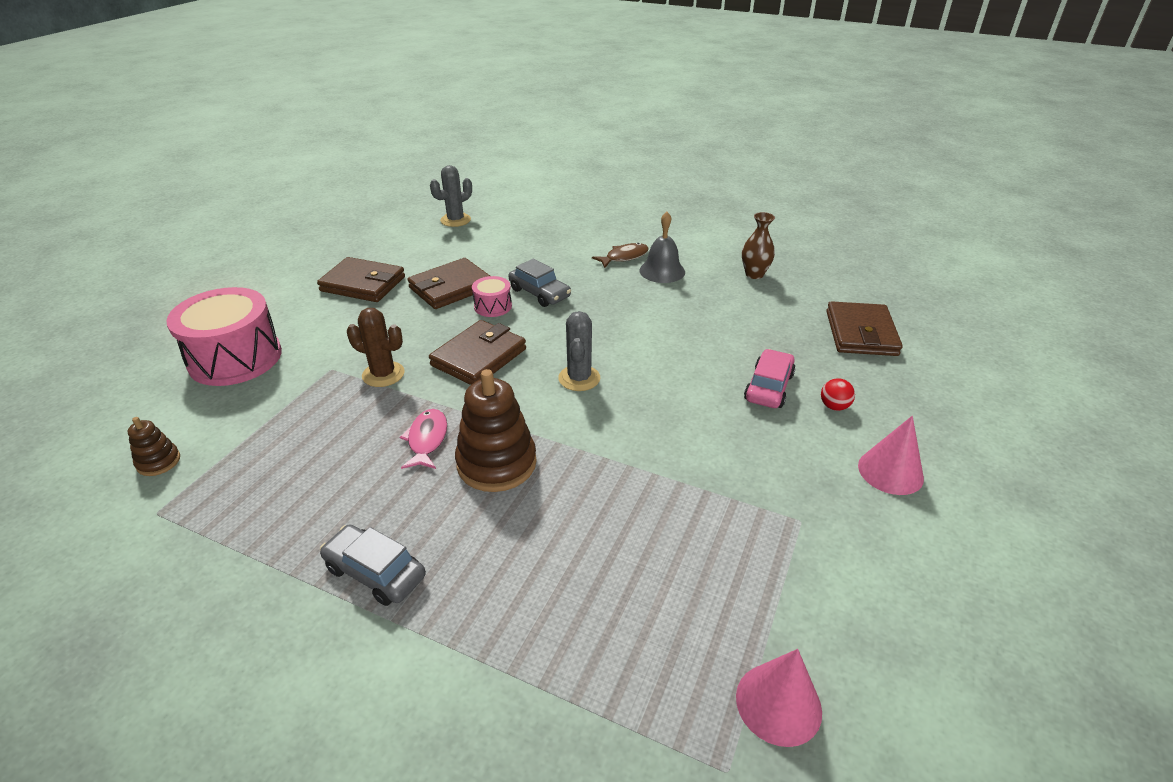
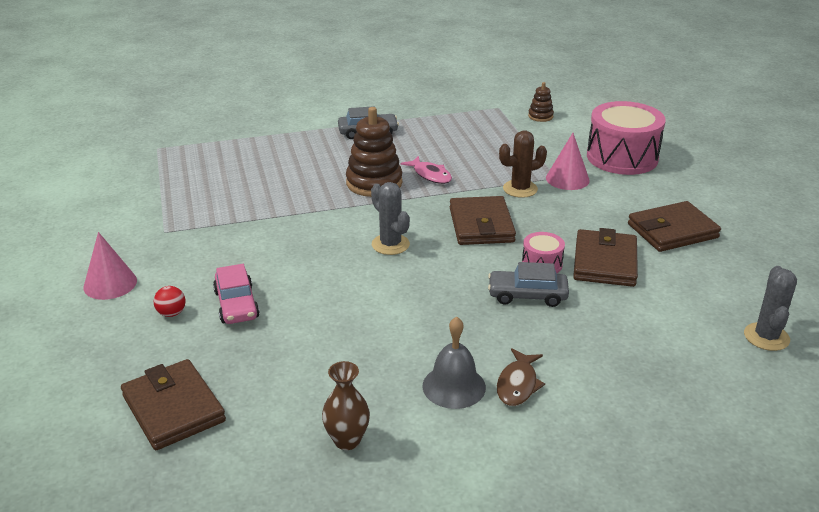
camera: 140 degrees right, 5 degrees down
(778, 703) = (144, 169): pink cone -> pink cone (567, 179)

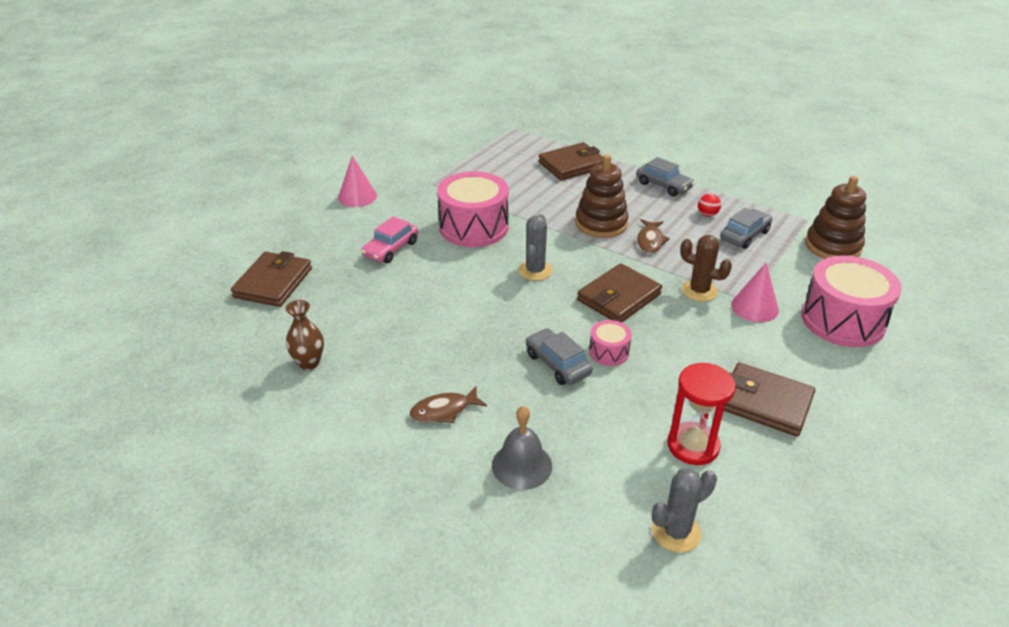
camera: 50 degrees right, 5 degrees up
(171, 313) = (355, 232): red ball -> red ball (707, 214)
(278, 243) = (473, 227): none -> pink drum
(430, 175) = (650, 241): pink fish -> brown fish
(454, 386) = (409, 381): grey bell -> grey bell (522, 465)
(481, 137) = (744, 235): none -> grey car
(540, 116) = (832, 246): brown stacking toy -> brown stacking toy, size x1.97
(605, 262) = (658, 384): brown wallet -> brown wallet (572, 165)
(686, 283) = (693, 446): none -> red hourglass

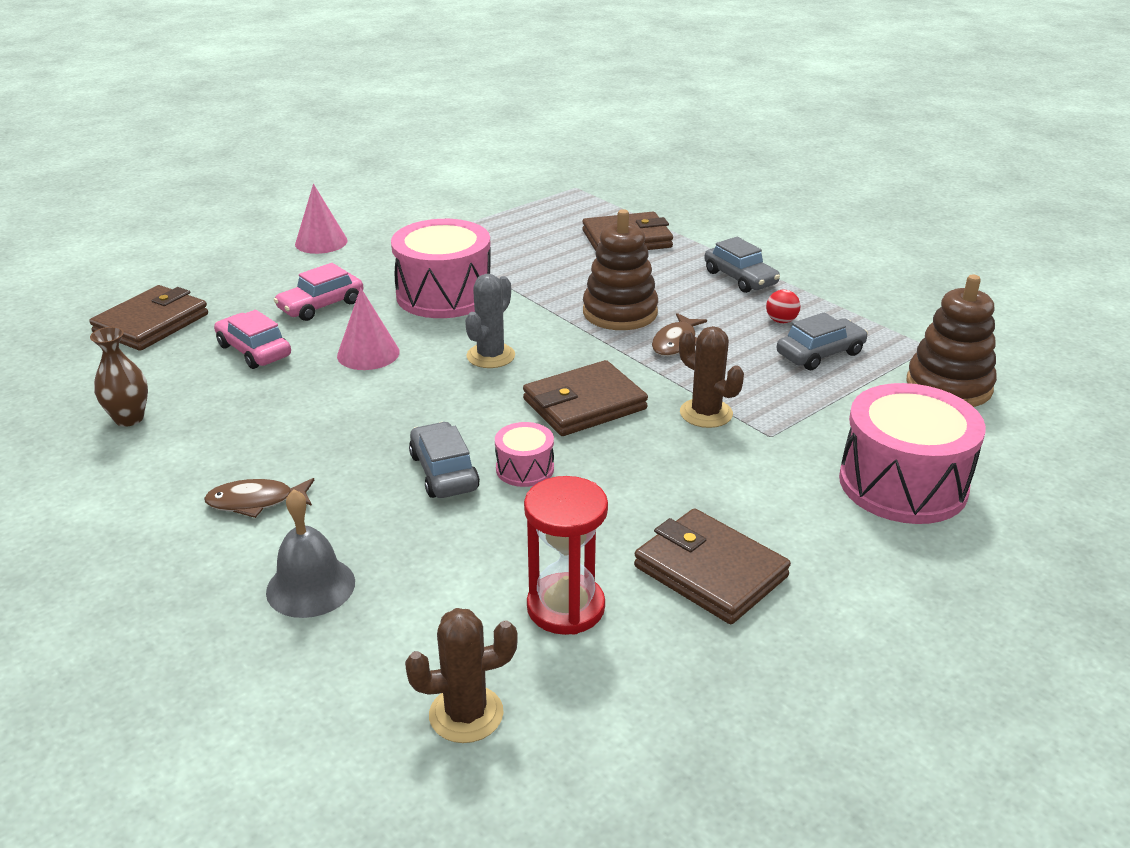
camera: 15 degrees right, 5 degrees down
(365, 293) = (254, 351): none -> pink car
(676, 532) = (466, 714): grey cactus -> brown cactus
(754, 307) = (776, 446): pink cone -> pink cone (368, 354)

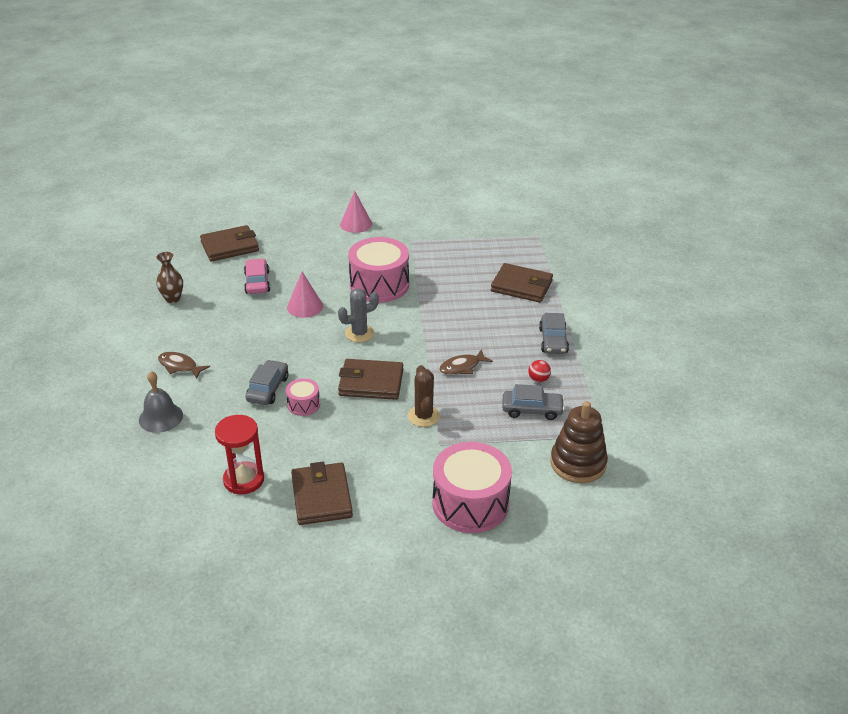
camera: 35 degrees right, 5 degrees up
(321, 305) = (313, 267): pink car -> none
(466, 714) = (158, 502): brown cactus -> none
(620, 312) = (456, 335): brown stacking toy -> none

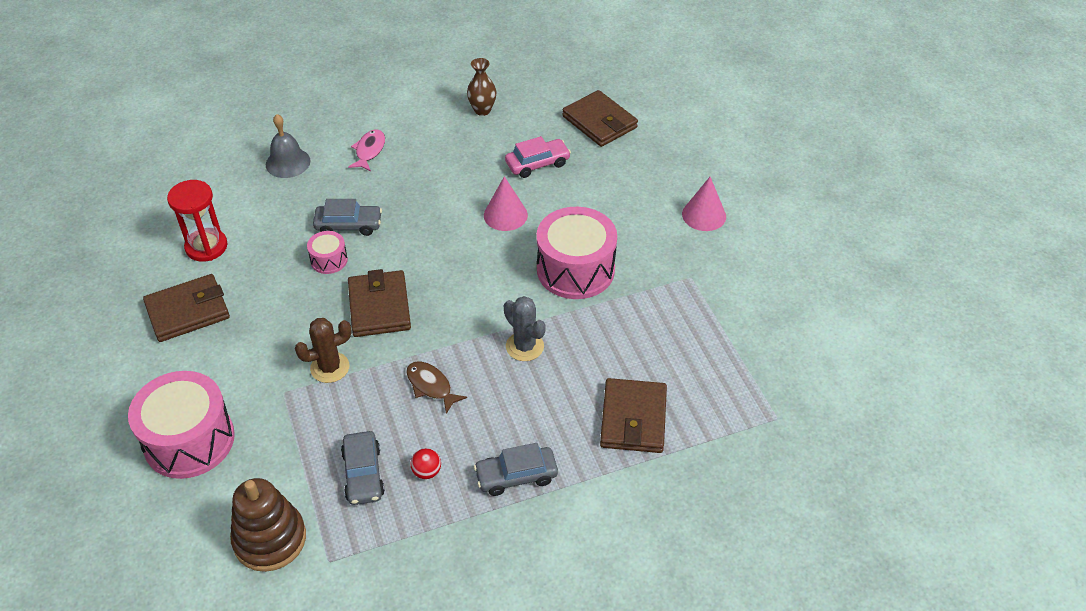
camera: 75 degrees right, 10 degrees up
(180, 366) = (369, 151): brown fish -> pink fish
(359, 333) = (469, 275): grey cactus -> grey cactus (524, 346)

